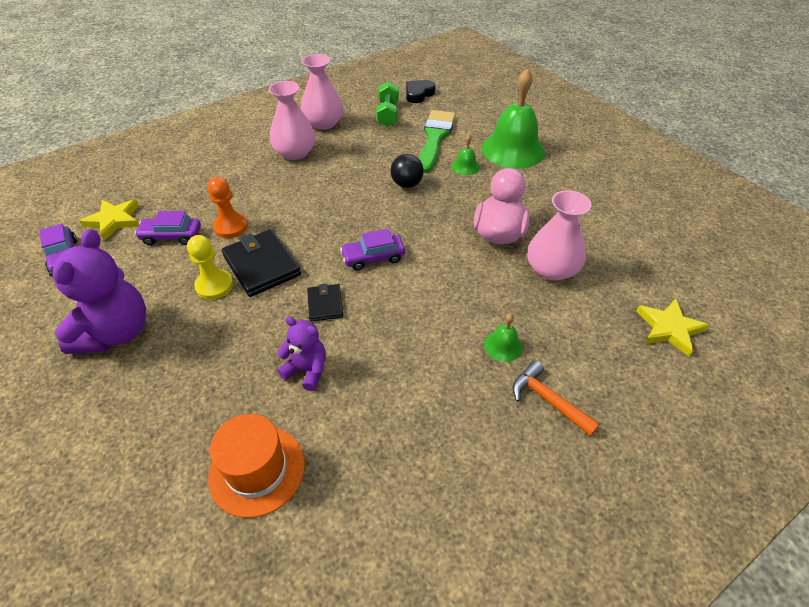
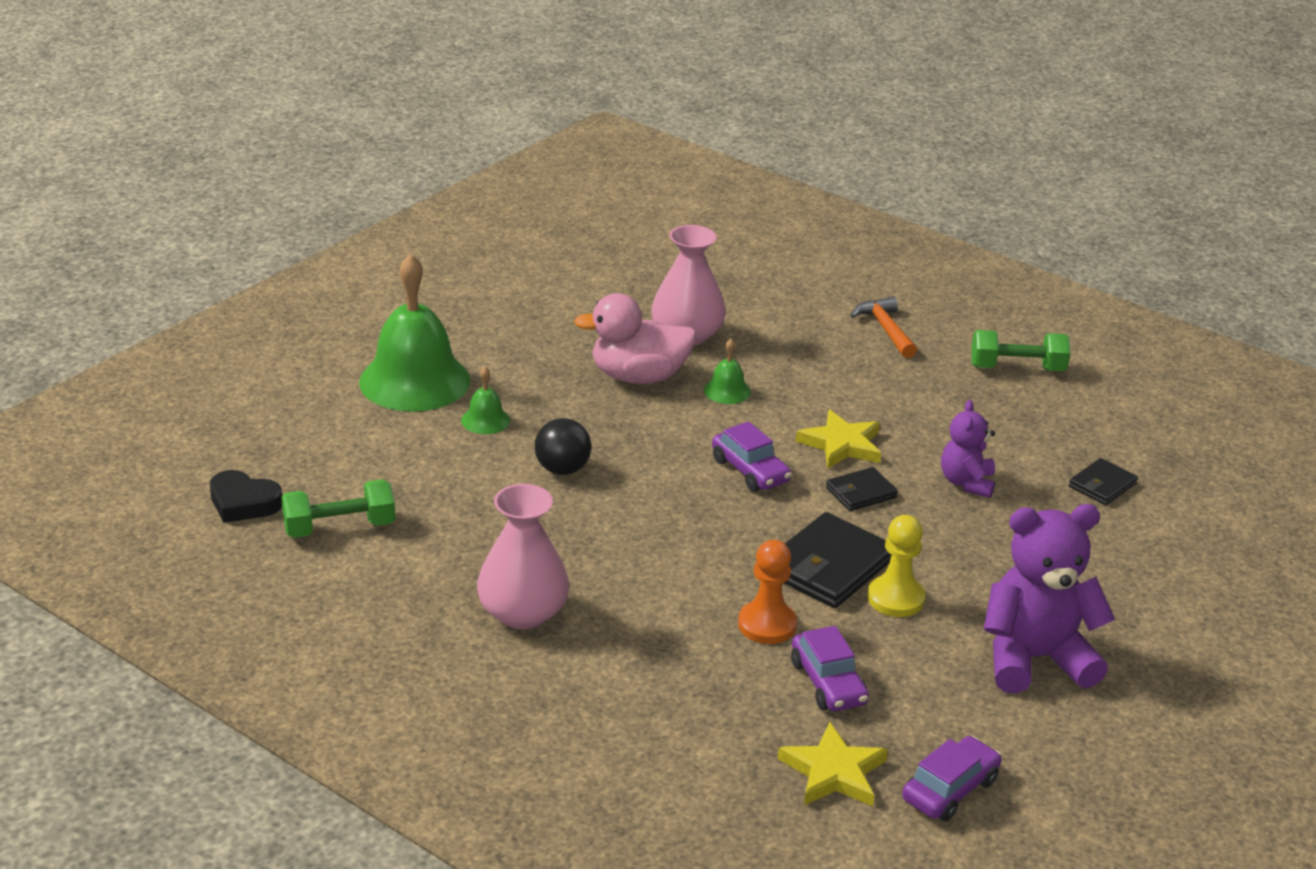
camera: 110 degrees left, 15 degrees down
(257, 470) = (1102, 485): orange hat -> black wallet
(323, 123) = (402, 602): pink vase -> none
(435, 138) = (408, 461): green brush -> none
(460, 486) = (1017, 368): none -> green dumbbell
(503, 345) = (834, 359): green bell -> green bell (727, 391)
(548, 400) = (885, 329): orange hammer -> orange hammer turned 135 degrees clockwise
(669, 329) = (738, 264): yellow star -> yellow star (841, 444)

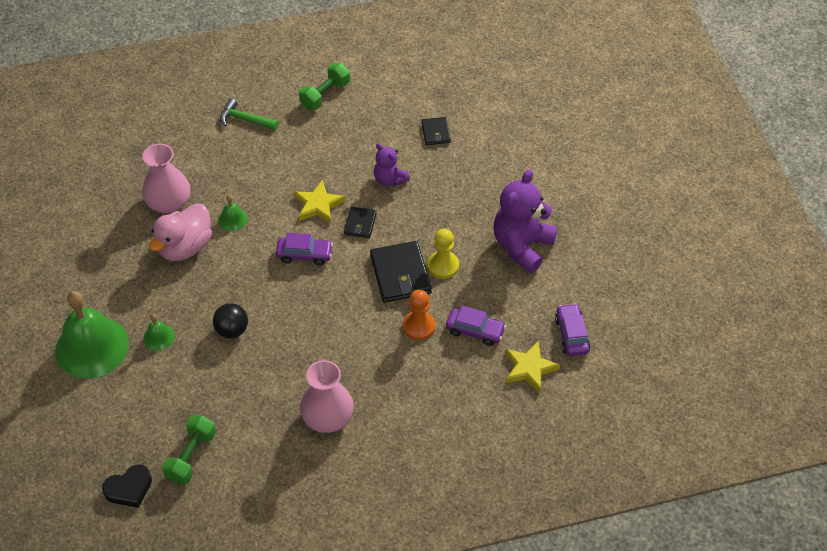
camera: 50 degrees left, 20 degrees up
(885, 329) = (245, 119): orange hammer -> green hammer

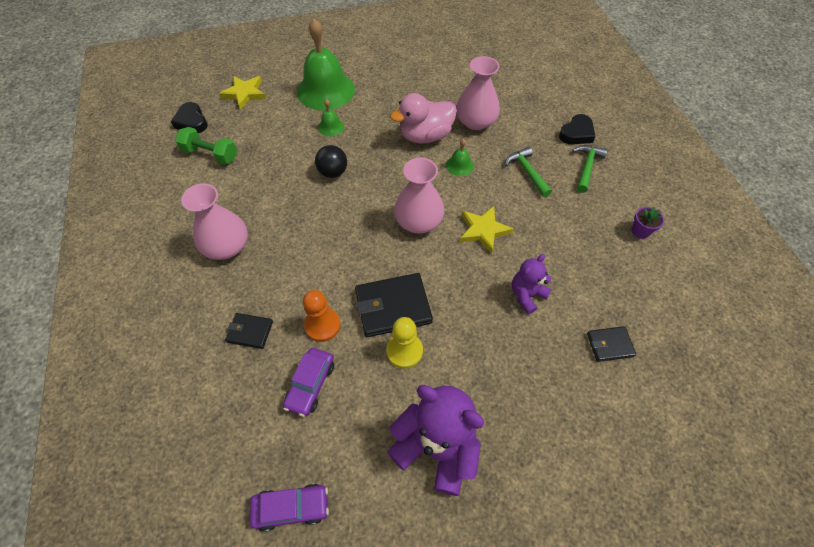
camera: 90 degrees right, 5 degrees up
(185, 247) = (425, 136): pink duck -> pink duck turned 60 degrees counterclockwise
(198, 121) = (576, 133): none -> black heart
(247, 166) = (527, 172): none -> green hammer
(304, 255) = (418, 221): purple car -> pink vase
(325, 95) = (640, 231): green dumbbell -> purple flower pot
(360, 224) = (460, 268): black wallet -> black wallet (250, 332)
(529, 368) = (249, 447): yellow star -> yellow star (244, 93)

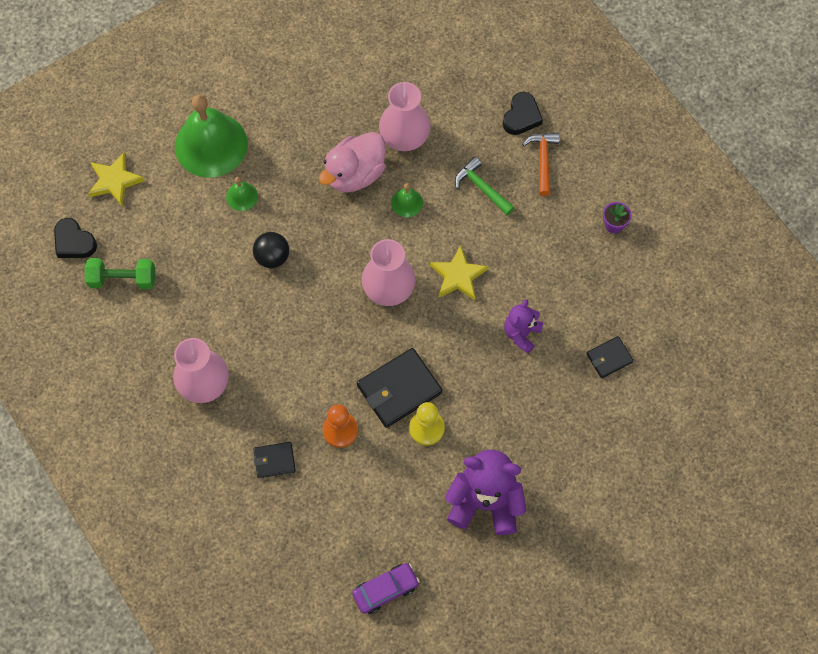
camera: 20 degrees left, 10 degrees up
(310, 384) = (355, 488): purple car -> none
(586, 167) = (543, 160): green hammer -> orange hammer

